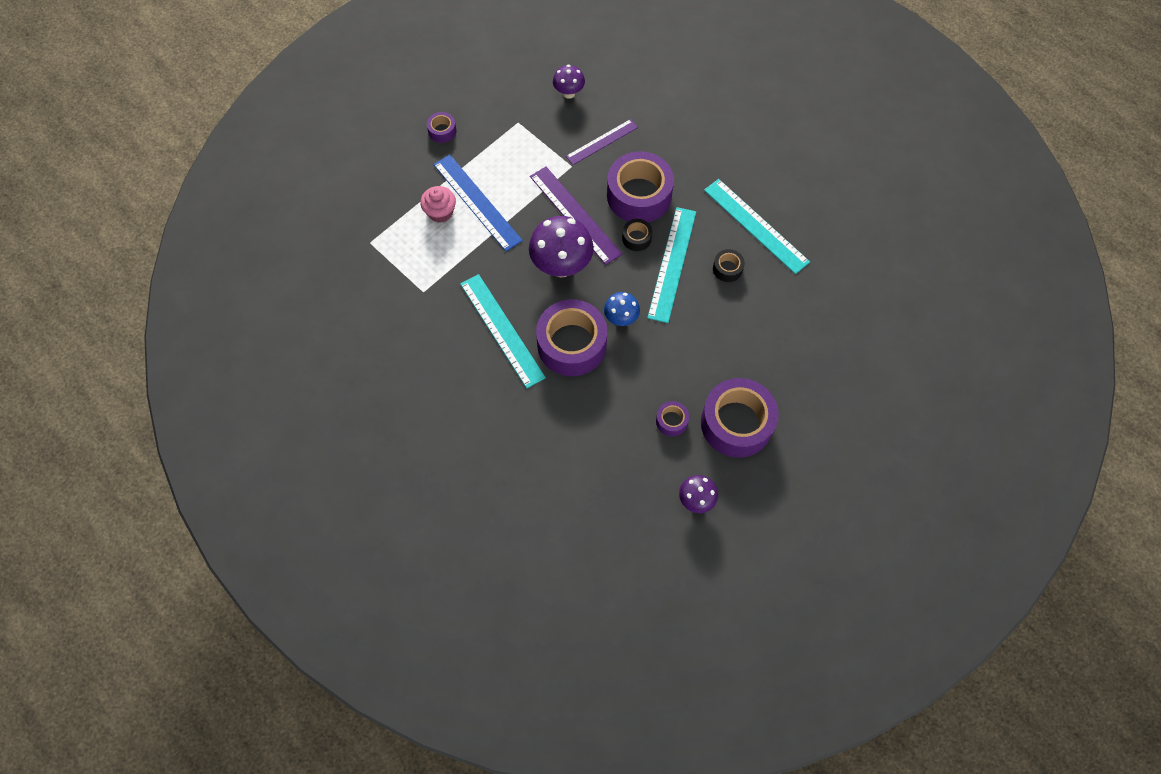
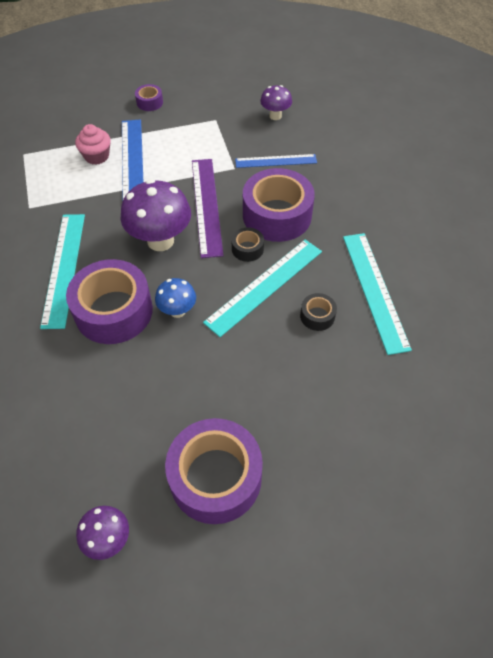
camera: 30 degrees right, 10 degrees down
(602, 142) = (276, 161): purple ruler -> blue ruler
(671, 421) = (149, 436): purple tape -> none

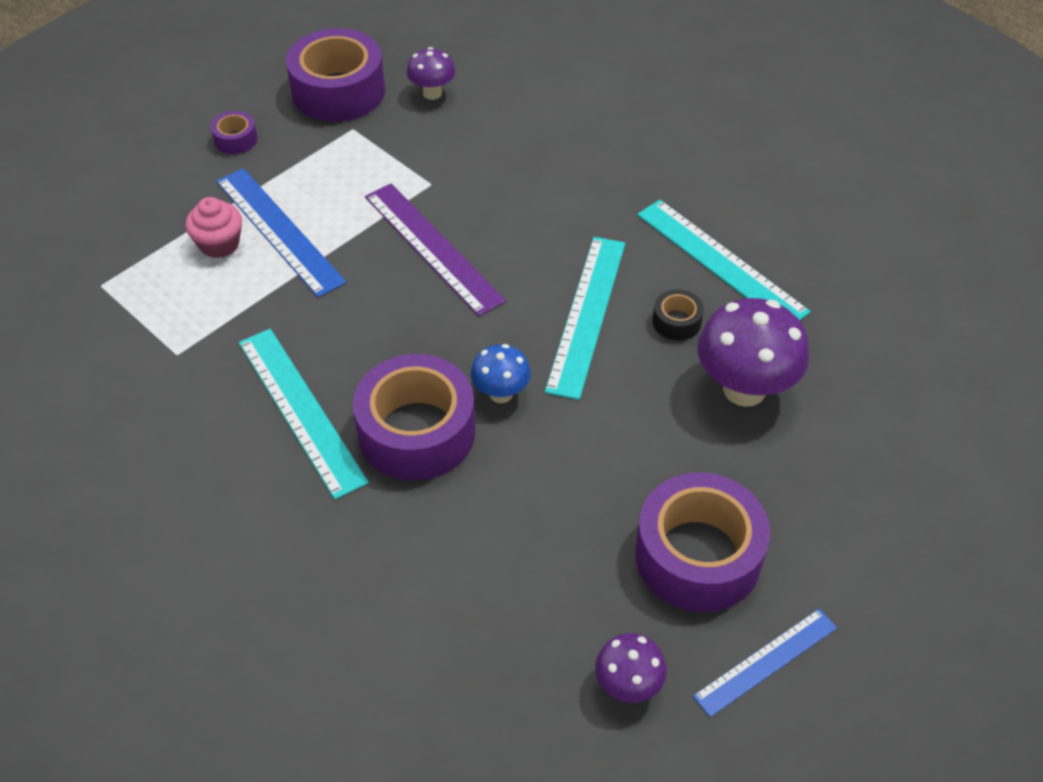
camera: 30 degrees left, 5 degrees down
(160, 241) = (407, 318): purple mushroom -> purple mushroom (744, 389)
(247, 249) = (530, 279): black tape -> none
(276, 161) = (479, 153): blue ruler -> blue ruler (766, 662)
(277, 215) = (535, 222): purple tape -> purple tape (338, 91)

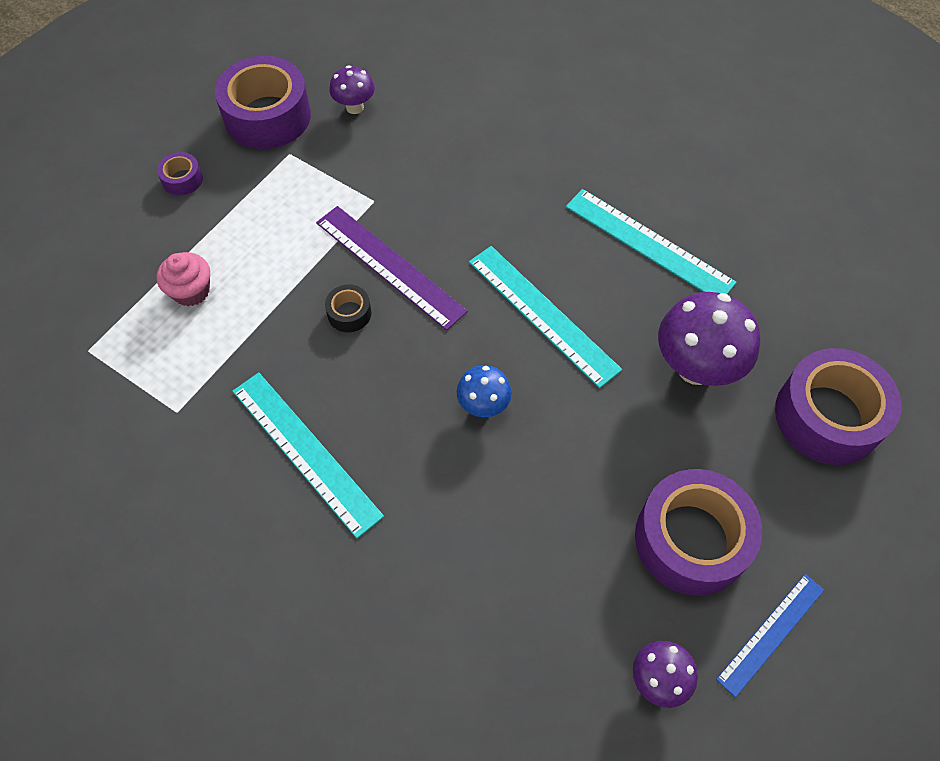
camera: 10 degrees left, 10 degrees up
(279, 230) = (244, 269): blue ruler -> none
(416, 432) = (416, 457): purple tape -> purple tape (827, 416)
(587, 315) = (543, 314): turquoise ruler -> turquoise ruler turned 45 degrees counterclockwise
(676, 322) = (623, 309): black tape -> black tape (349, 313)

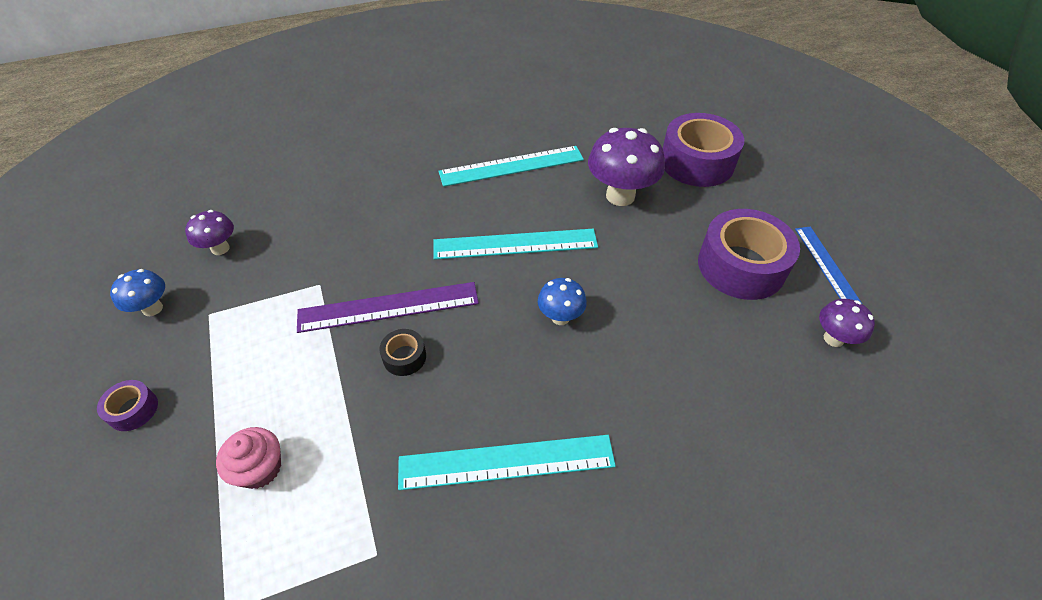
camera: 55 degrees left, 10 degrees down
(267, 116) = (152, 308): purple tape -> blue mushroom

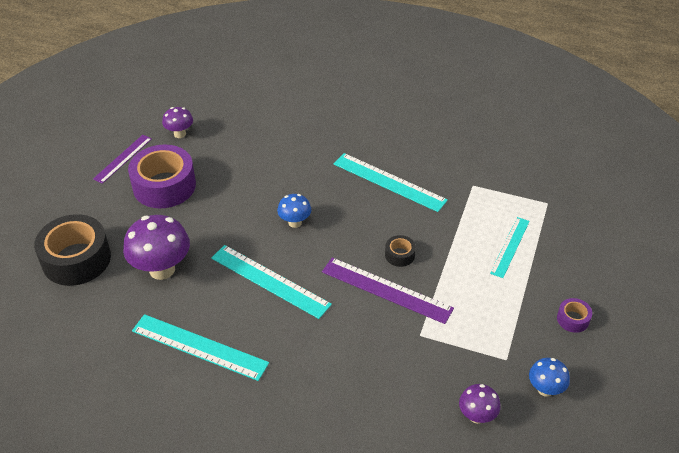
camera: 140 degrees left, 5 degrees down
(260, 468) = (510, 247): pink cupcake -> turquoise ruler
(697, 162) = (76, 259): purple tape -> black tape
(827, 266) = (123, 158): blue ruler -> purple ruler

